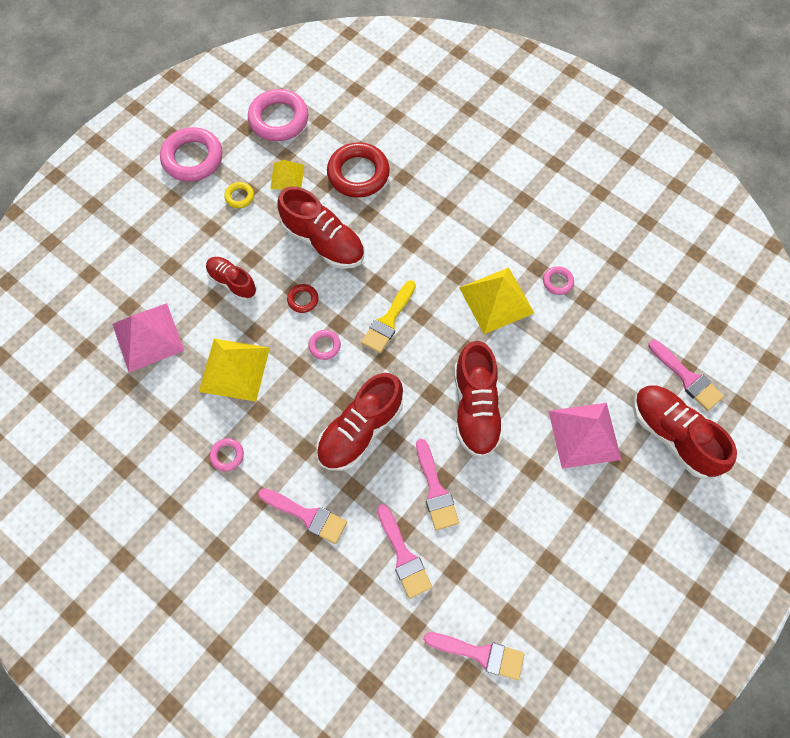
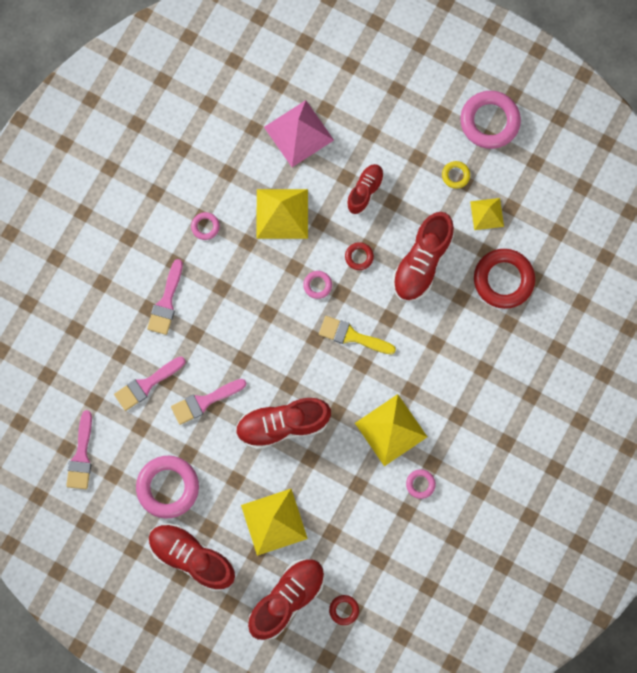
camera: 80 degrees right, 10 degrees up
(279, 119) = (552, 191): pink ring -> pink ring (168, 487)
(360, 430) = (246, 331): red shoe -> red shoe (192, 558)
(584, 435) = (274, 521): pink pyramid -> yellow pyramid
(687, 378) = (344, 610): pink brush -> red ring

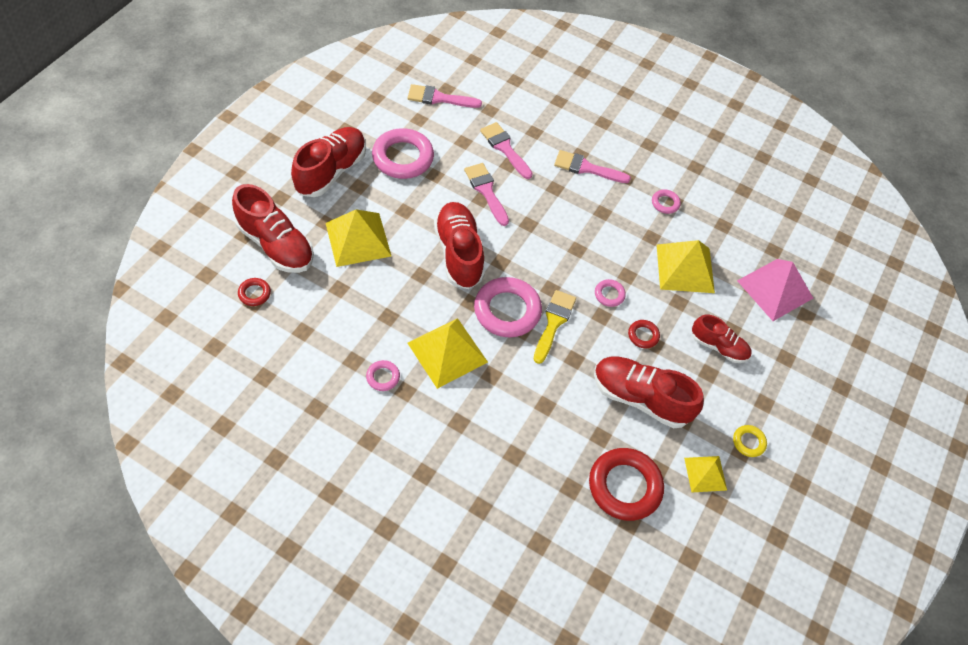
camera: 85 degrees right, 20 degrees down
(489, 121) = (821, 486): pink ring -> pink ring (507, 310)

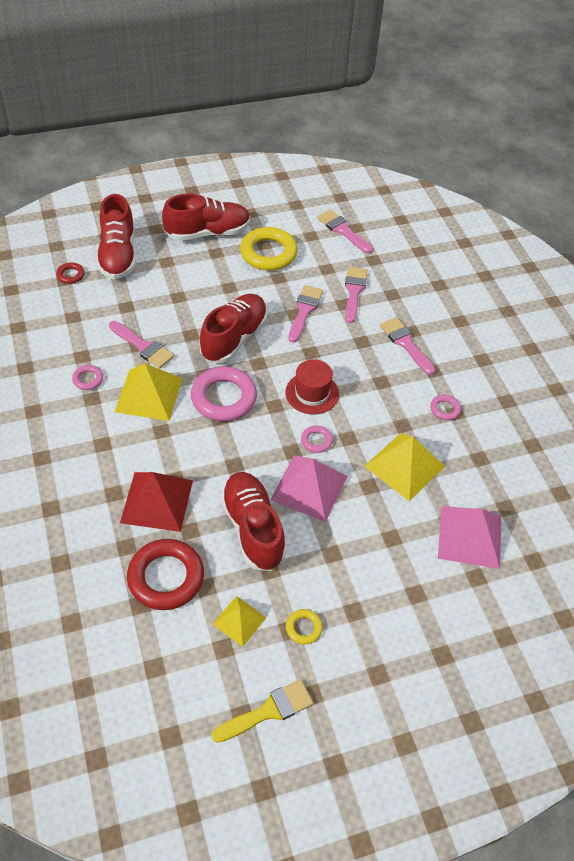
camera: 45 degrees right, 5 degrees down
(358, 239) = (175, 285): yellow pyramid -> none
(395, 314) = (143, 346): none -> pink brush
(403, 158) = (268, 253): pink ring -> yellow ring
(552, 434) = (157, 501): none -> red pyramid
(553, 322) = (249, 429): yellow brush -> yellow brush (268, 711)
(565, 258) = (312, 393): none -> red hat
(643, 335) = (309, 488): red ring -> pink pyramid
(718, 347) = (364, 541): red shoe -> none

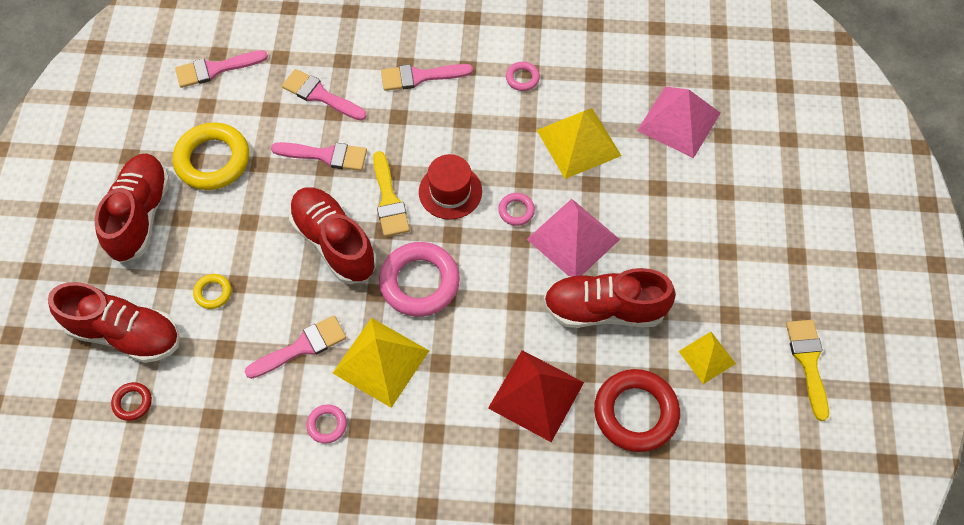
camera: 65 degrees left, 10 degrees up
(285, 358) = (389, 200): none -> yellow brush
(303, 628) = (732, 301): yellow ring -> yellow ring (213, 293)
(304, 311) = (326, 155): pink brush -> pink brush turned 150 degrees clockwise

